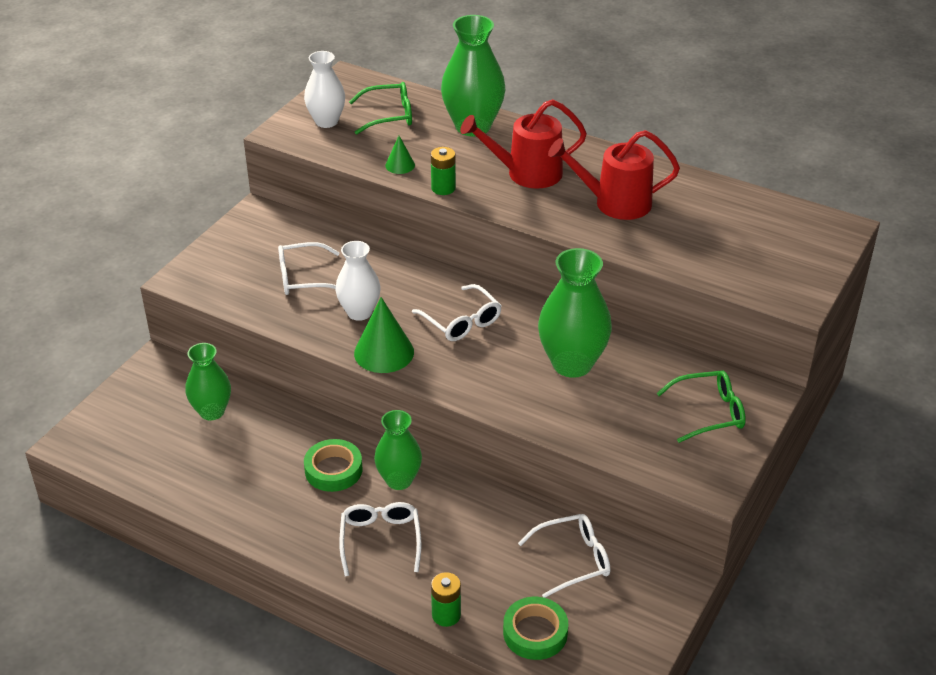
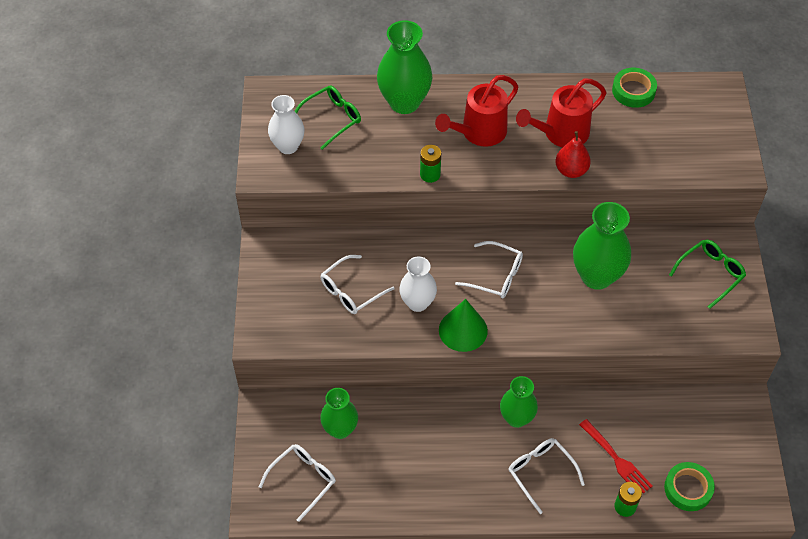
camera: 30 degrees left, 15 degrees up
(333, 470) = (466, 433): green tape -> green tape (633, 91)
(400, 165) = (380, 166): green cone -> none
(476, 567) = (617, 460): none -> red fork
(573, 560) = (672, 421): white glasses -> white glasses (303, 480)
(597, 236) = (571, 170): none -> red pear

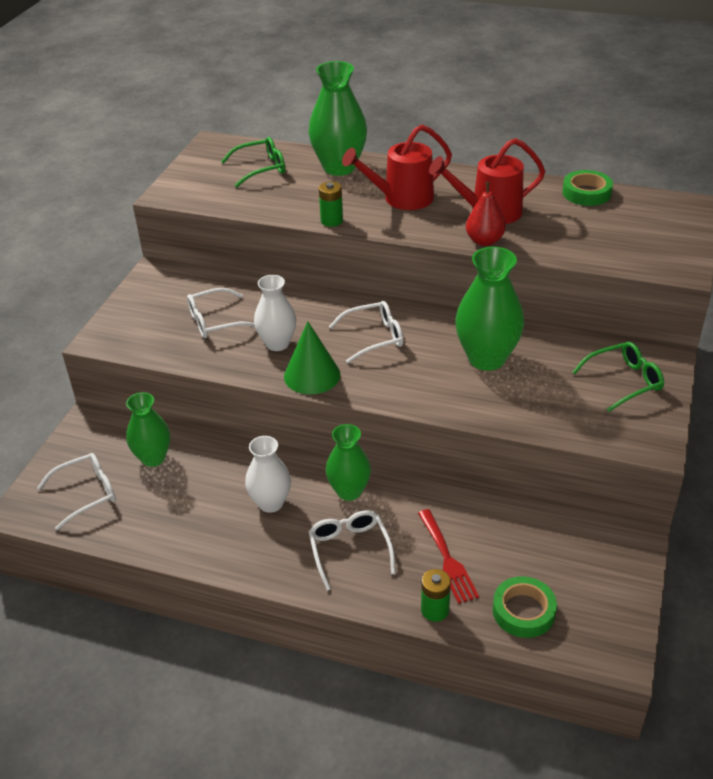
camera: 20 degrees right, 15 degrees down
(288, 146) = (205, 180): white vase -> white vase (270, 503)
(496, 276) = (374, 337): white glasses -> white glasses turned 60 degrees counterclockwise

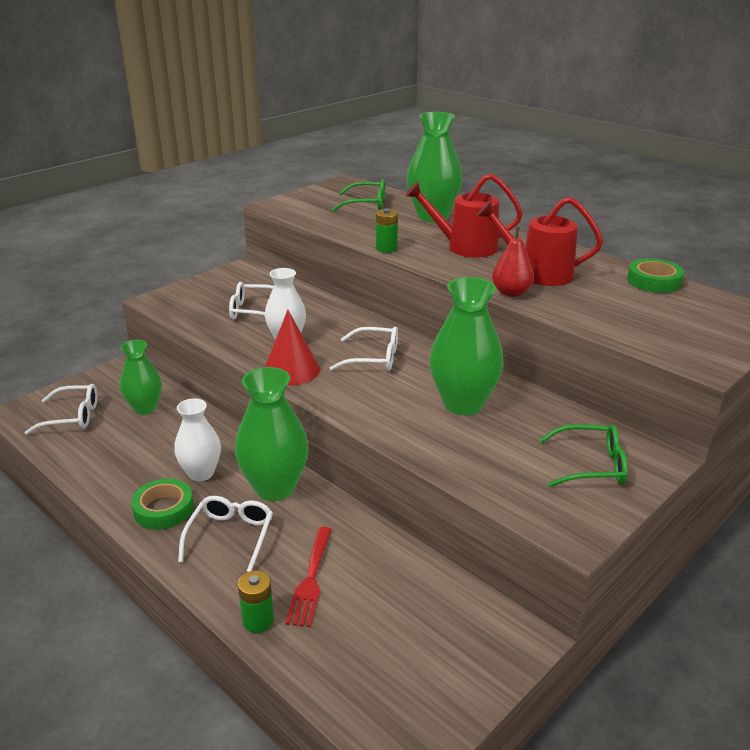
camera: 25 degrees right, 10 degrees down
(312, 375) = (291, 370): green cone -> red cone
(349, 491) = (275, 488): green vase -> green vase, size x1.55
(523, 611) = (343, 660): green tape -> green tape (163, 509)

